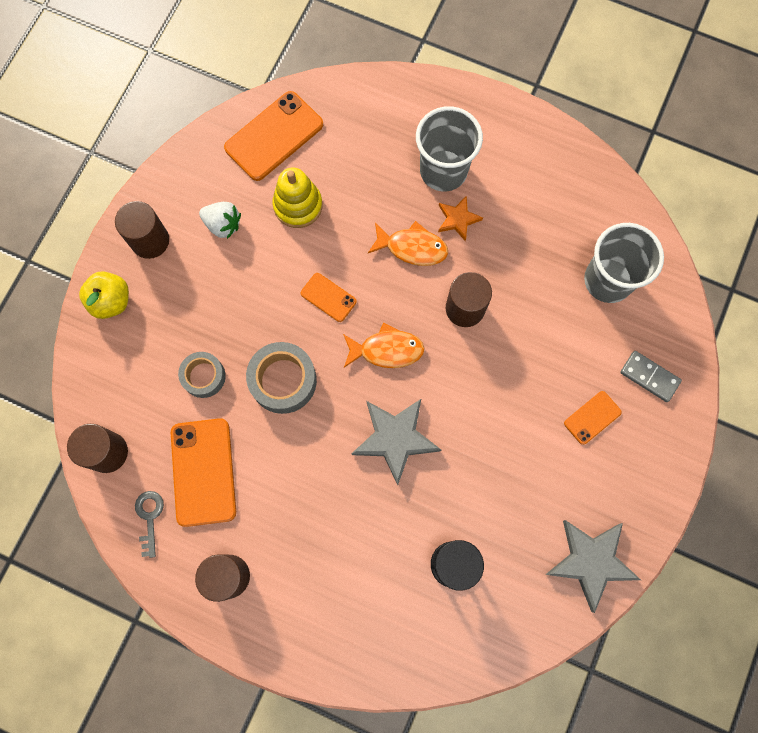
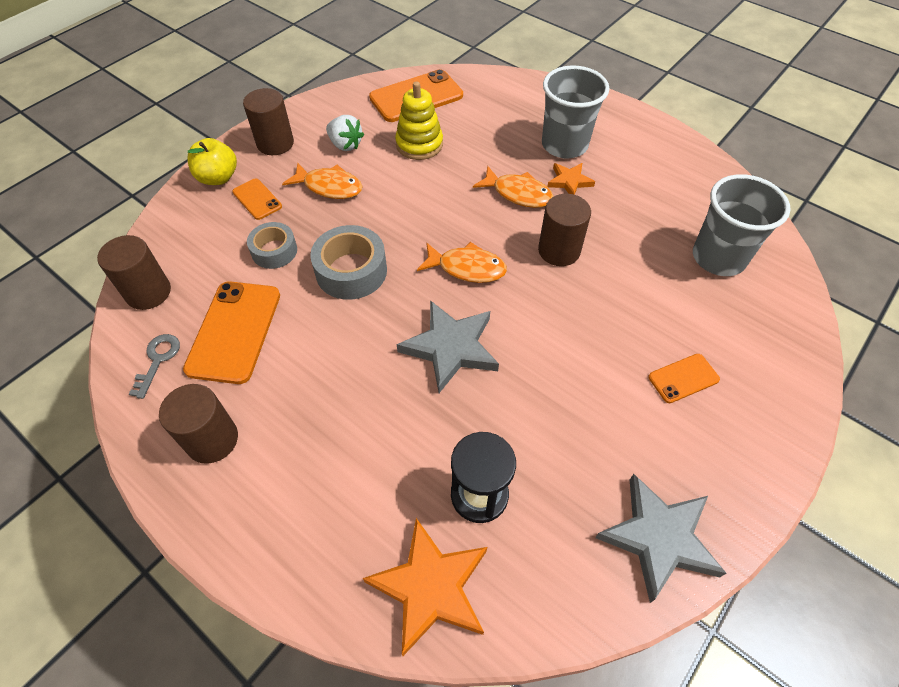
camera: 15 degrees right, 20 degrees down
(227, 285) = (329, 187): none -> orange fish
(328, 297) = (422, 215): orange phone -> orange phone (257, 199)
(436, 644) = (430, 587): none -> orange star
(649, 377) = (757, 353): grey domino -> none

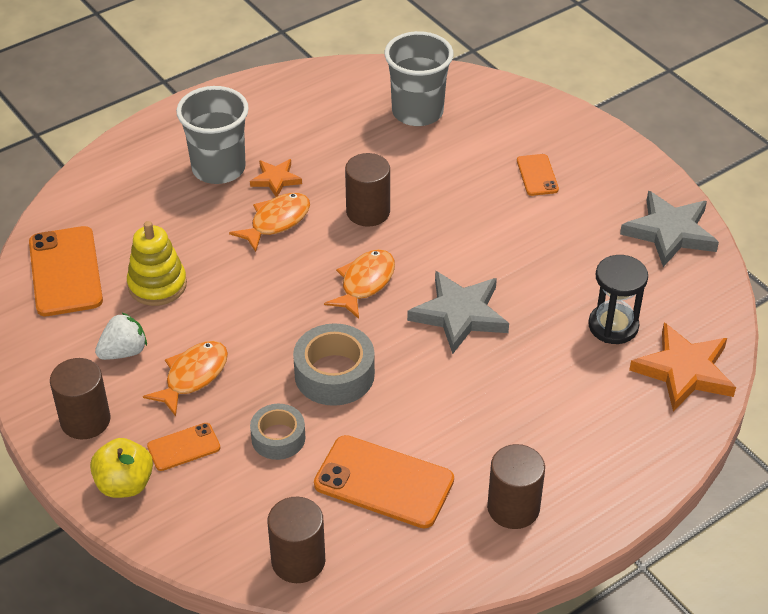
camera: 75 degrees left, 10 degrees down
(158, 360) = (401, 552): grey key -> none

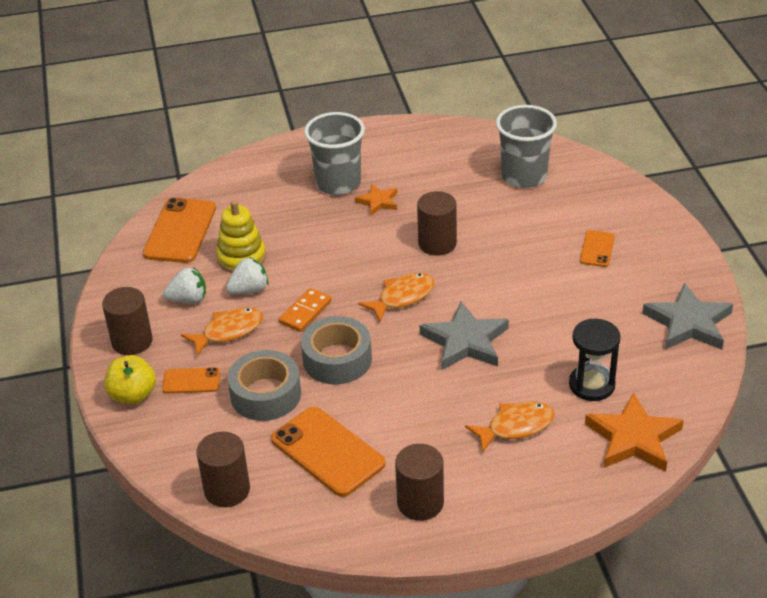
camera: 25 degrees right, 5 degrees down
(189, 321) = (249, 290): none -> white strawberry
(267, 329) = (305, 312): none -> orange domino
(276, 222) = (360, 233): orange fish -> orange fish (515, 427)
(278, 438) = (266, 394): grey tape -> grey tape, size x1.54

